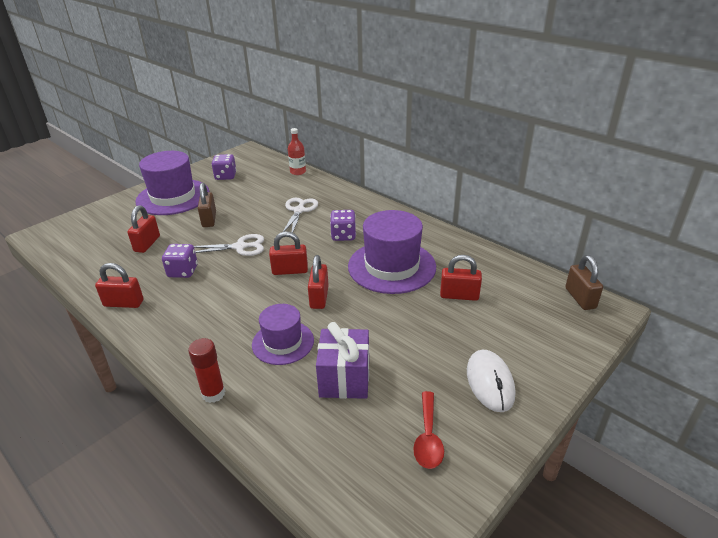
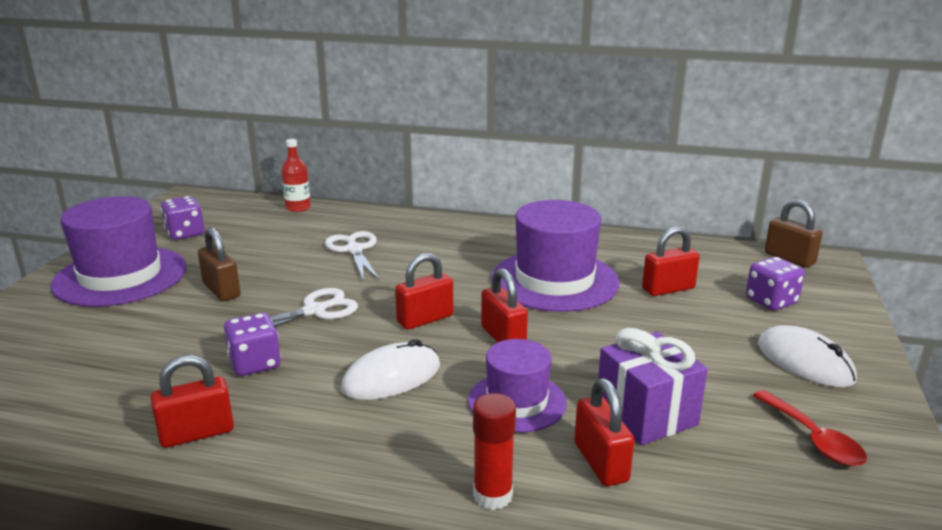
camera: 30 degrees left, 10 degrees down
(147, 244) = (145, 345): red padlock -> red padlock (600, 462)
(236, 303) = (391, 377): none -> white mouse
(343, 235) = (451, 263): purple dice -> purple dice (771, 301)

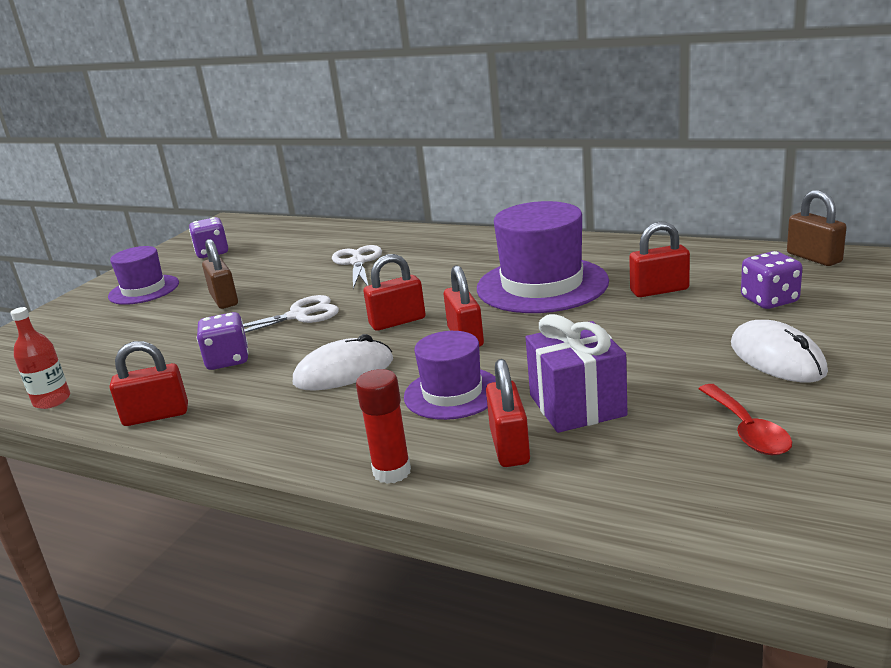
camera: 15 degrees right, 0 degrees up
(120, 276) = (144, 290): purple hat -> purple hat, size x0.60
(298, 208) = (322, 227): red bottle -> red bottle (52, 400)

